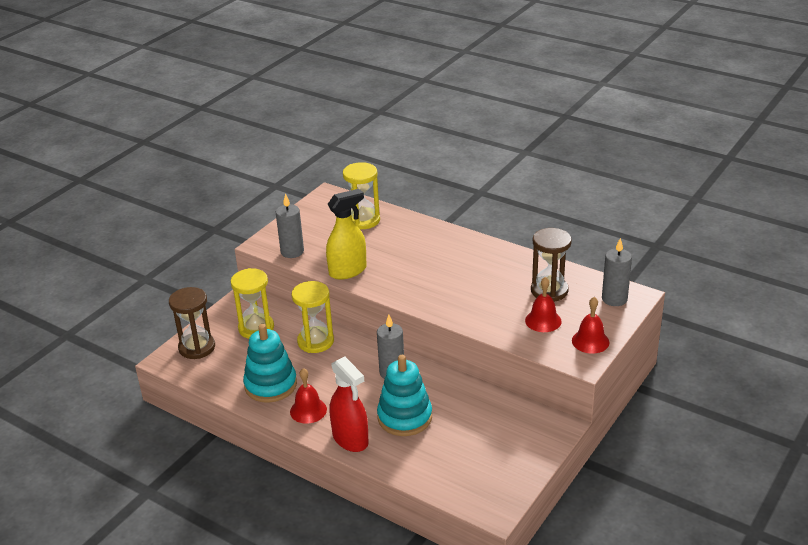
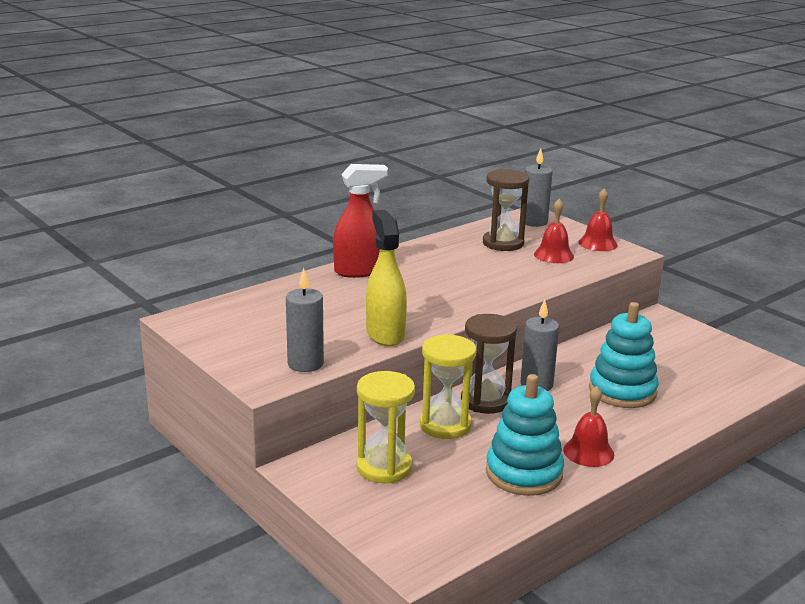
camera: 75 degrees left, 10 degrees down
(197, 347) = (400, 528): brown hourglass -> brown hourglass (485, 401)
(350, 439) = (653, 431): red spray bottle -> red spray bottle (359, 271)
(363, 220) = (273, 307): yellow hourglass -> none

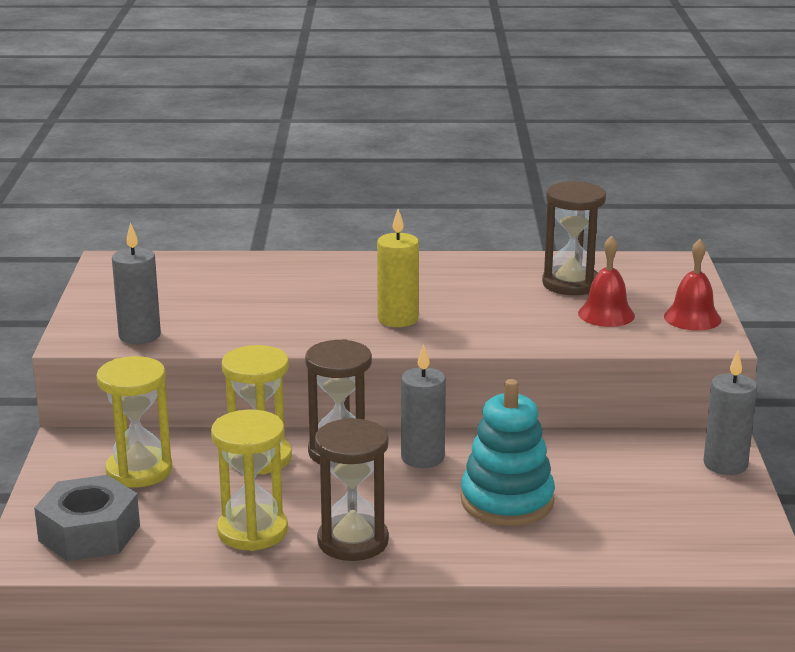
camera: 40 degrees right, 0 degrees up
(359, 271) = (354, 267): red spray bottle -> none
(385, 334) = (260, 334): yellow spray bottle -> none
(427, 524) = (89, 533): none -> grey nut
(449, 295) = (398, 319): none -> yellow candle
(524, 473) = (252, 531): turquoise stacking toy -> yellow hourglass
(534, 222) = (661, 271): grey candle -> grey candle (725, 464)
(588, 452) = (353, 541): red bell -> brown hourglass

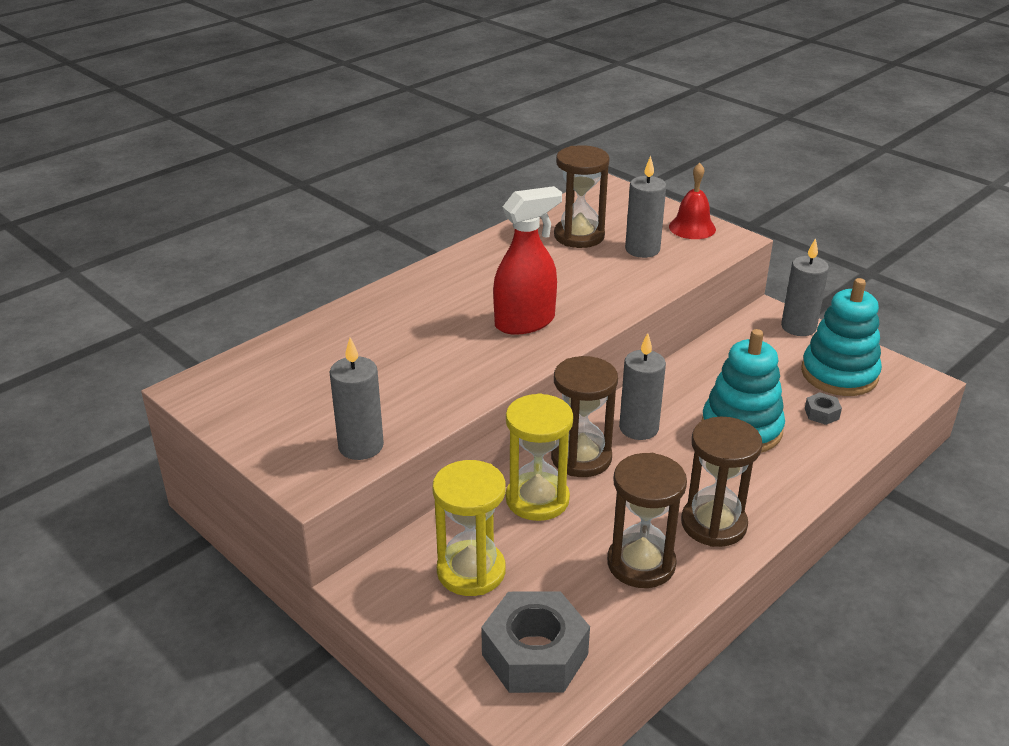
camera: 45 degrees left, 10 degrees up
(252, 531) = (641, 563): yellow hourglass -> brown hourglass
(398, 319) = (525, 322): yellow candle -> red spray bottle
(604, 529) = (821, 413): none -> grey nut
(606, 314) = (642, 249): red bell -> grey candle
(687, 513) = (839, 374): none -> turquoise stacking toy

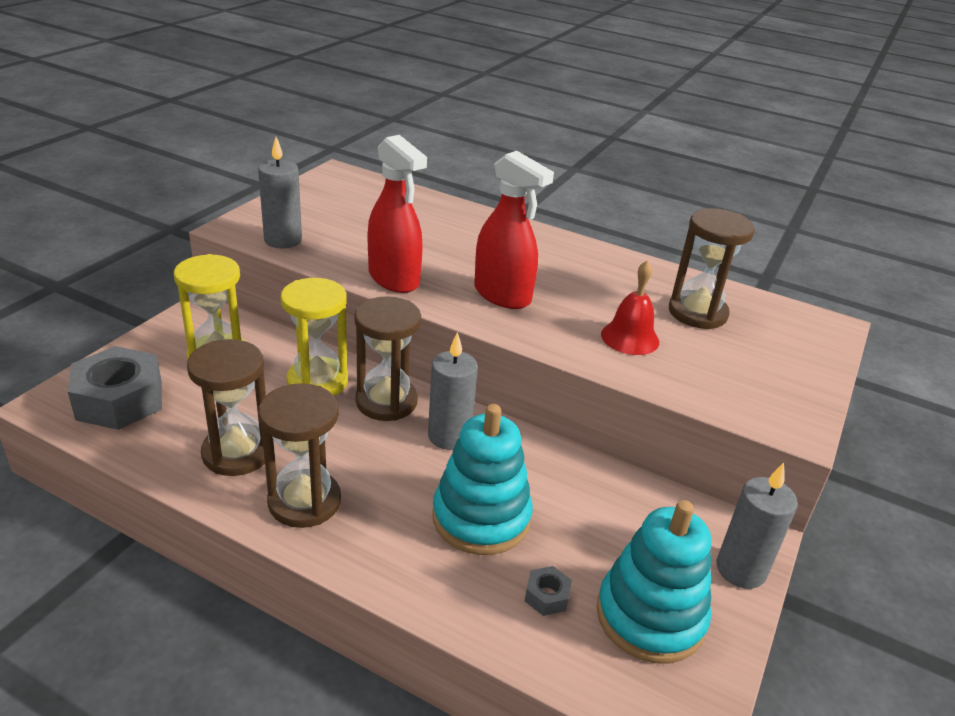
camera: 70 degrees right, 0 degrees up
(475, 379) = (394, 279): none -> red spray bottle
(642, 249) = (704, 357): grey candle -> none
(692, 228) = (793, 392): red bell -> red bell (630, 338)

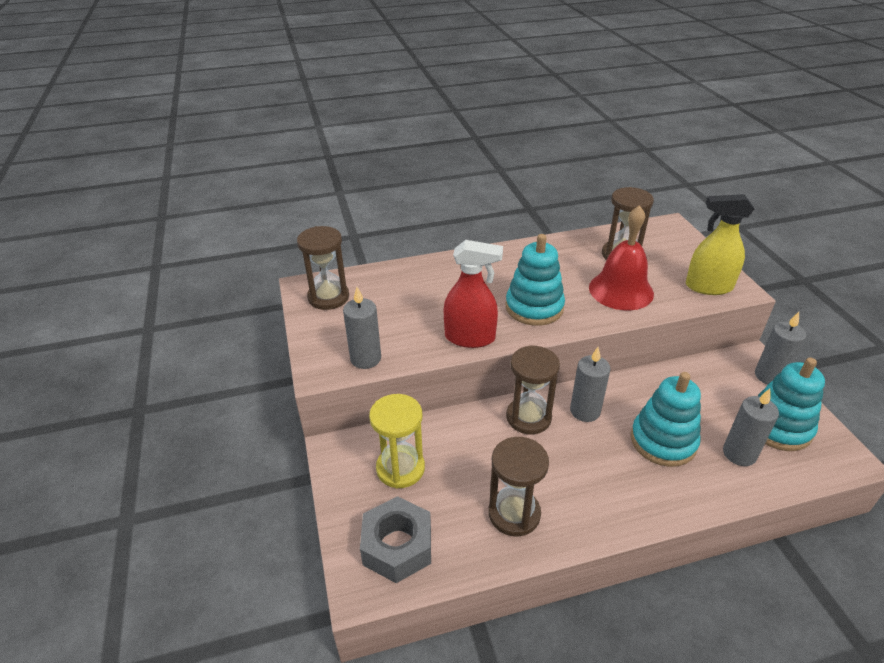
camera: 40 degrees left, 5 degrees up
(304, 501) = (588, 507): brown hourglass -> brown hourglass (328, 297)
(317, 381) = (478, 436): yellow hourglass -> none
(502, 295) = (534, 307): red spray bottle -> turquoise stacking toy
(546, 596) = (739, 454): grey nut -> grey candle
(630, 338) = (621, 290): red bell -> red bell, size x1.65
(754, 399) = (708, 287): none -> yellow spray bottle

